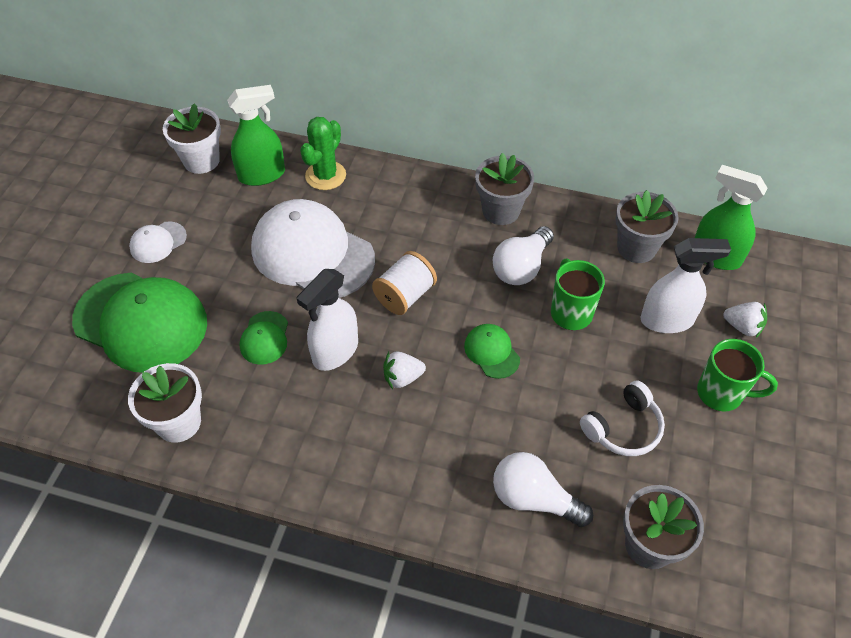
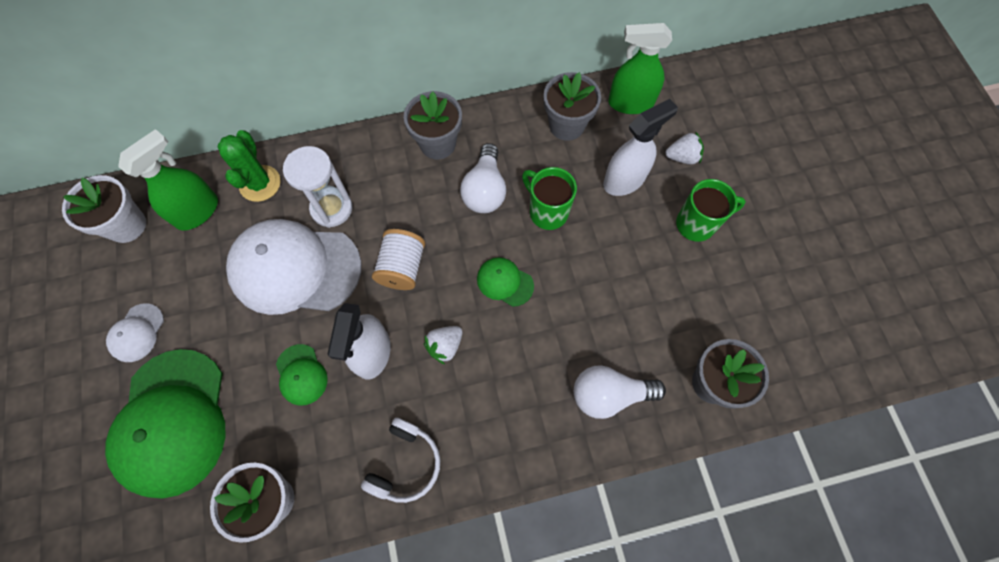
camera: 30 degrees left, 15 degrees up
(141, 322) = (172, 422): green cap -> green cap turned 90 degrees clockwise
(373, 221) = (332, 208): none -> white hourglass
(623, 428) = (642, 294): white headphones -> white headphones (405, 464)

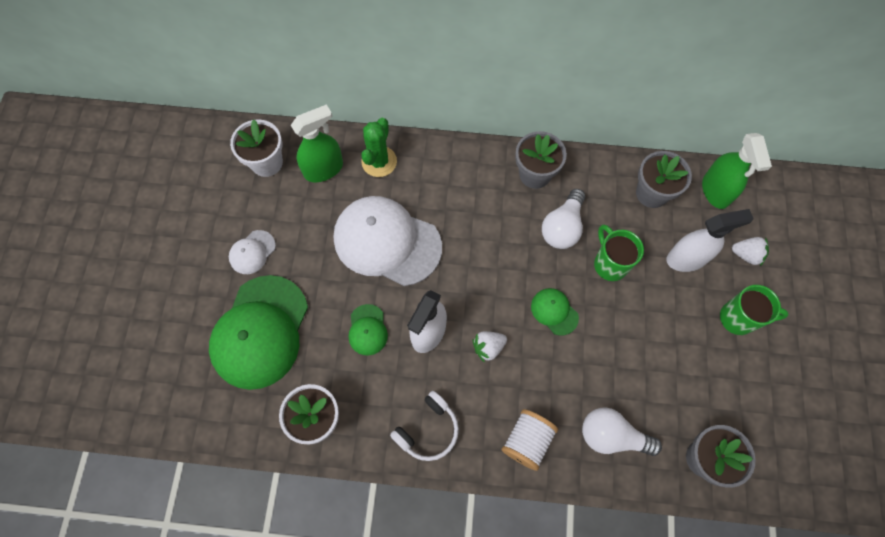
camera: 20 degrees right, 0 degrees up
(332, 208) = (430, 201): white hourglass -> none
(402, 267) = (473, 270): white spool -> white spool (527, 441)
(630, 103) = (715, 191): green spray bottle -> green spray bottle turned 120 degrees counterclockwise

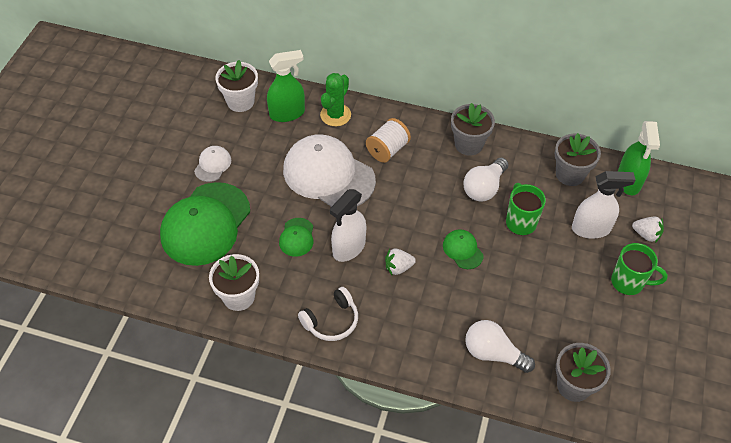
camera: 10 degrees right, 15 degrees down
(252, 252) = (213, 165): white cap -> white cap turned 150 degrees clockwise
(527, 441) = (416, 344): white spool -> white spool (387, 150)

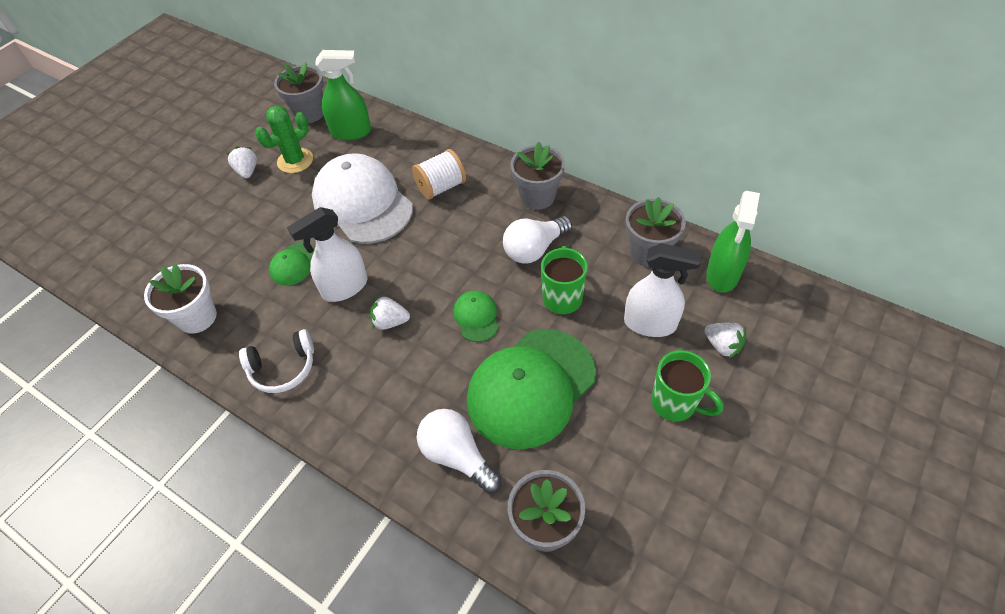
camera: 20 degrees right, 0 degrees up
(205, 224) = (206, 231): green cap -> green cap (531, 387)
(213, 165) = (247, 171): white cap -> white strawberry
(240, 101) = (309, 113): white flower pot -> grey flower pot
(335, 115) = (401, 141): green cactus -> green cactus (295, 161)

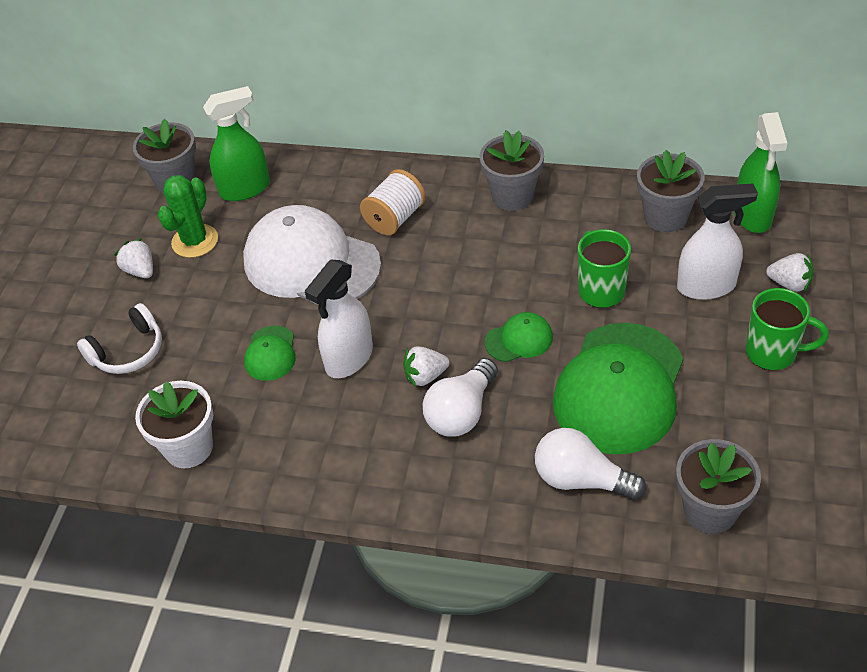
camera: 20 degrees left, 5 degrees down
(283, 368) = (331, 464): white headphones -> white headphones (128, 351)
(476, 317) = (519, 339): green cap -> green cap turned 105 degrees clockwise
(534, 249) = (541, 251): white light bulb -> white light bulb (461, 412)

